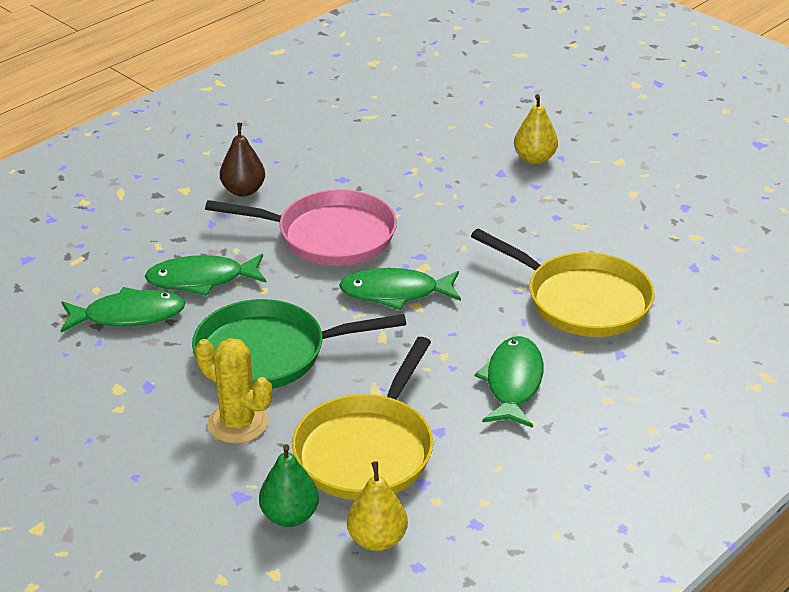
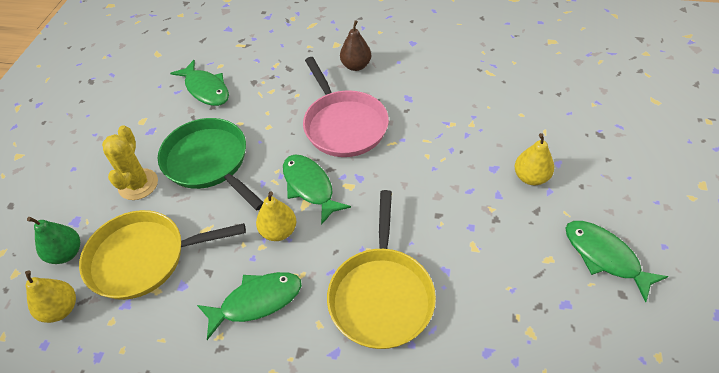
camera: 60 degrees right, 15 degrees up
(201, 280) = (258, 97): green fish -> green fish (604, 256)
(435, 336) = (279, 231): none -> yellow pear

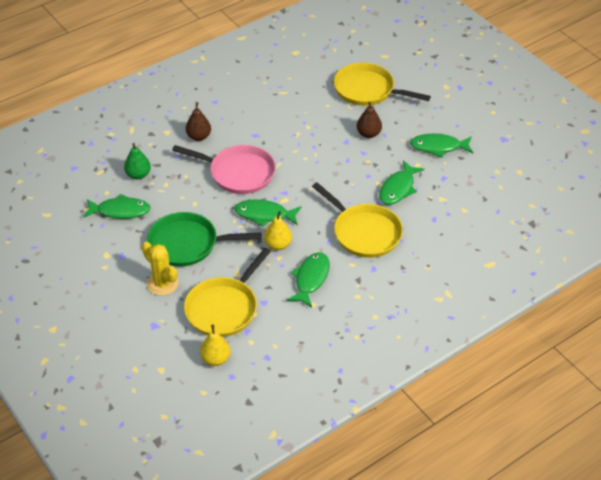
camera: 50 degrees left, 5 degrees down
(66, 253) = (176, 340): green pear -> green pear (138, 175)
(488, 271) = (398, 188): none -> green fish
(530, 177) = (368, 134): yellow pear -> brown pear
(589, 126) = (367, 90): none -> yellow pan

